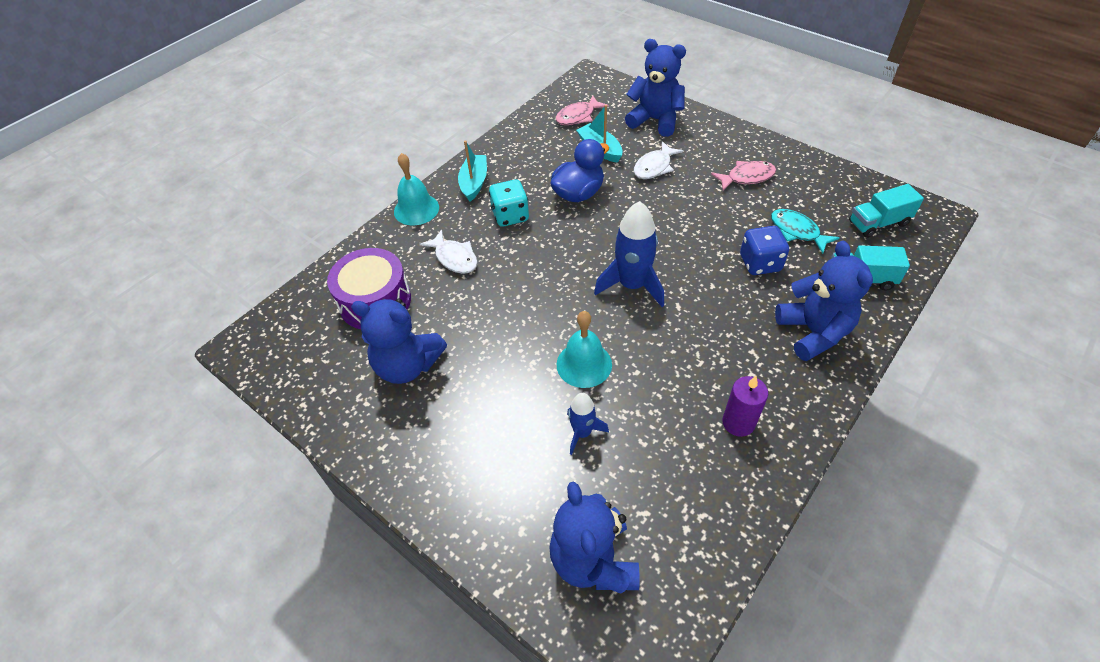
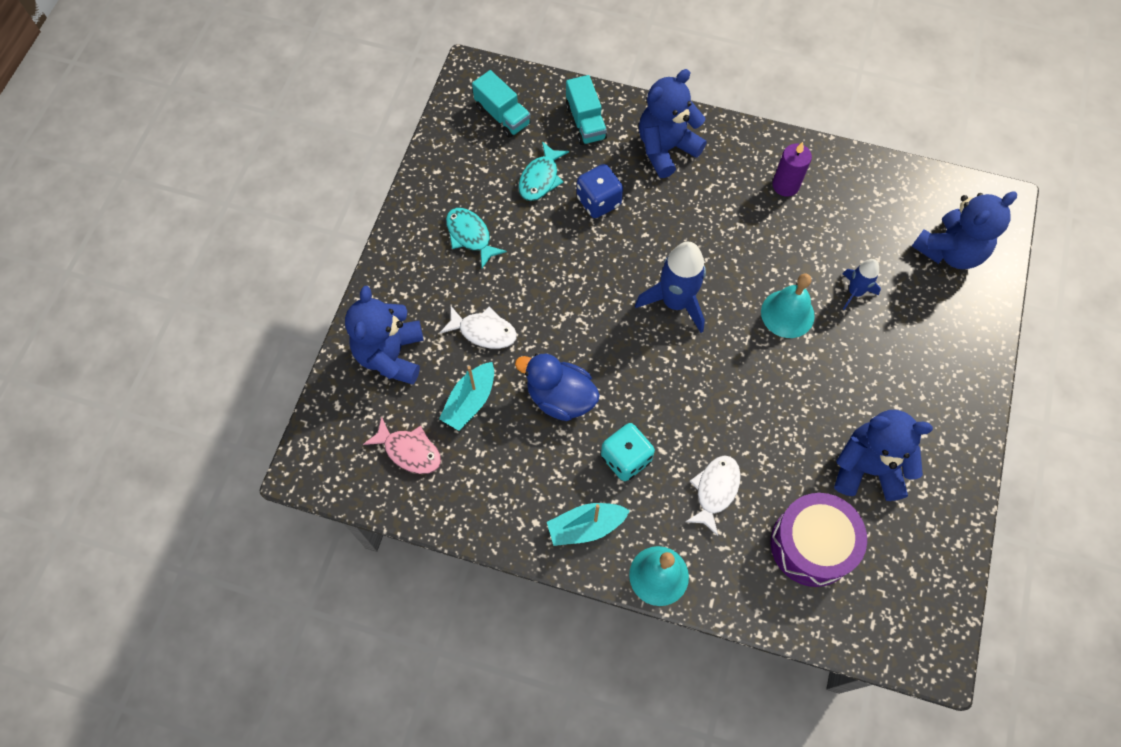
camera: 115 degrees left, 15 degrees up
(407, 365) = (867, 468): blue teddy bear -> blue teddy bear turned 75 degrees counterclockwise
(747, 177) = (470, 236): pink fish -> turquoise fish

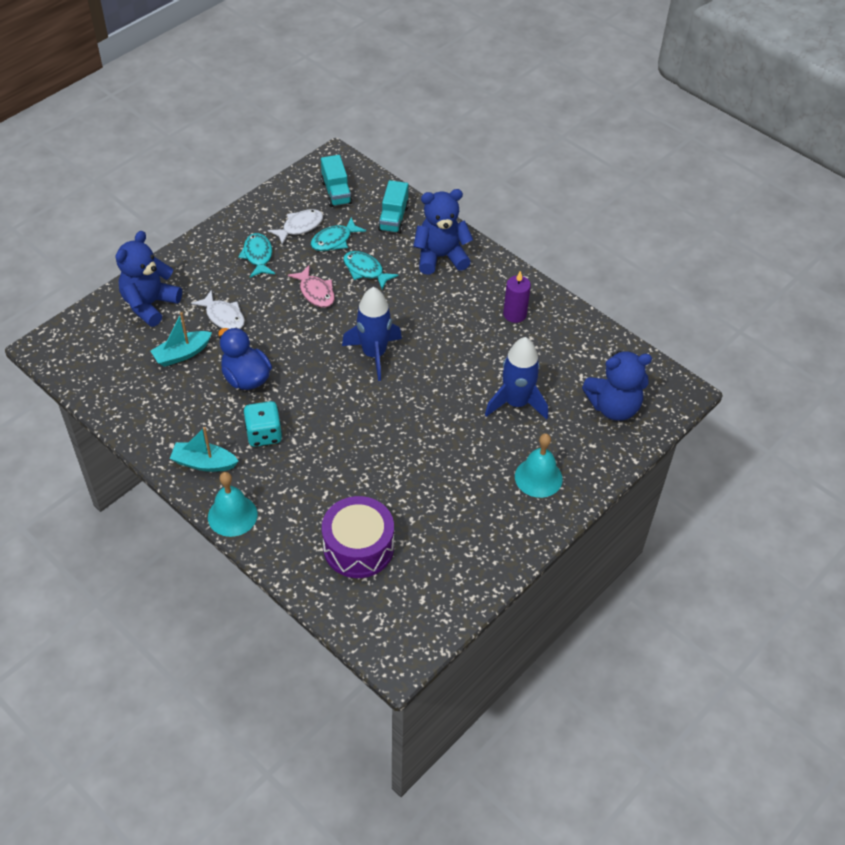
camera: 25 degrees right, 15 degrees down
(409, 451) = (119, 366): pink fish -> pink fish (315, 292)
(598, 201) = (365, 270): blue dice -> turquoise fish
(715, 490) = (313, 482): white fish -> white fish (300, 227)
(787, 313) = (453, 395): turquoise bell -> turquoise bell (538, 477)
(855, 292) = (516, 403): blue rocket -> blue rocket, size x1.76
(867, 468) = (439, 518): blue teddy bear -> none

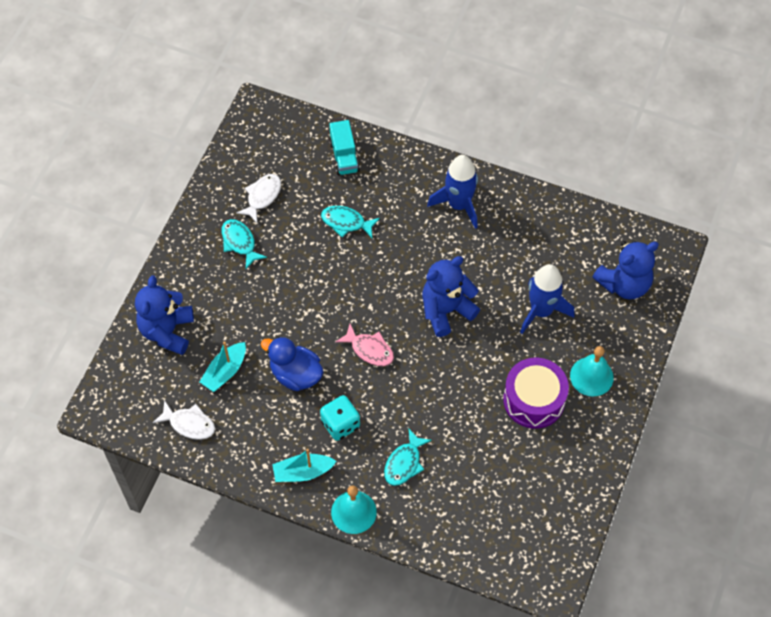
camera: 20 degrees left, 10 degrees up
(223, 316) = (242, 319): white fish -> white fish (189, 424)
(315, 292) = (312, 262): pink fish -> pink fish (369, 350)
(334, 240) = (301, 200): turquoise fish -> turquoise fish (404, 463)
(336, 192) = (277, 146): turquoise truck -> none
(358, 547) = (474, 499): purple drum -> purple drum (534, 400)
(374, 354) = (396, 307): blue rocket -> blue rocket (458, 205)
(440, 257) = (407, 183): blue teddy bear -> blue teddy bear (446, 310)
(514, 314) = (500, 221): purple candle -> none

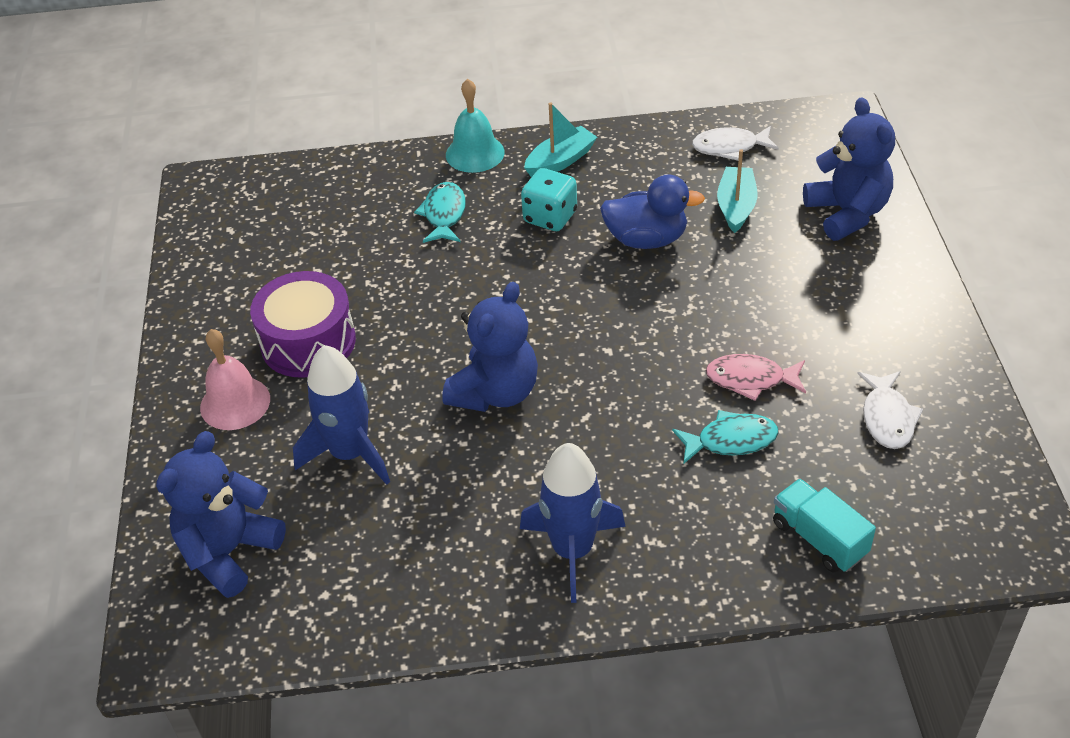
camera: 155 degrees right, 15 degrees down
(240, 242) = (858, 345): turquoise fish -> none
(369, 350) = (571, 302): pink fish -> pink fish (750, 379)
(591, 376) = (235, 403): turquoise bell -> pink bell

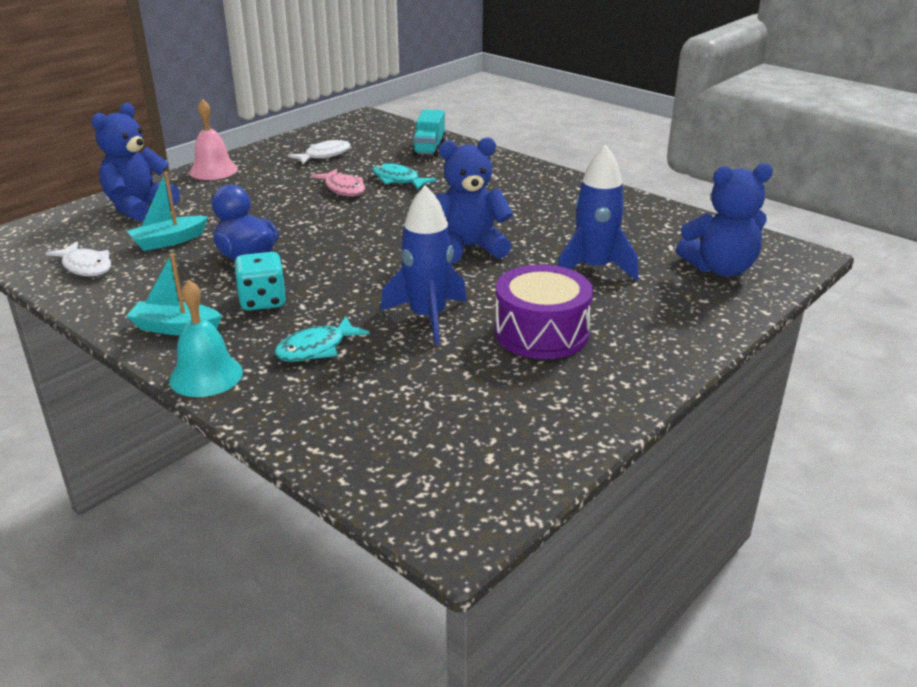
camera: 135 degrees left, 15 degrees down
(235, 403) = (639, 329): pink bell -> pink bell (213, 170)
(572, 550) = (534, 189): blue rocket -> blue rocket (428, 317)

